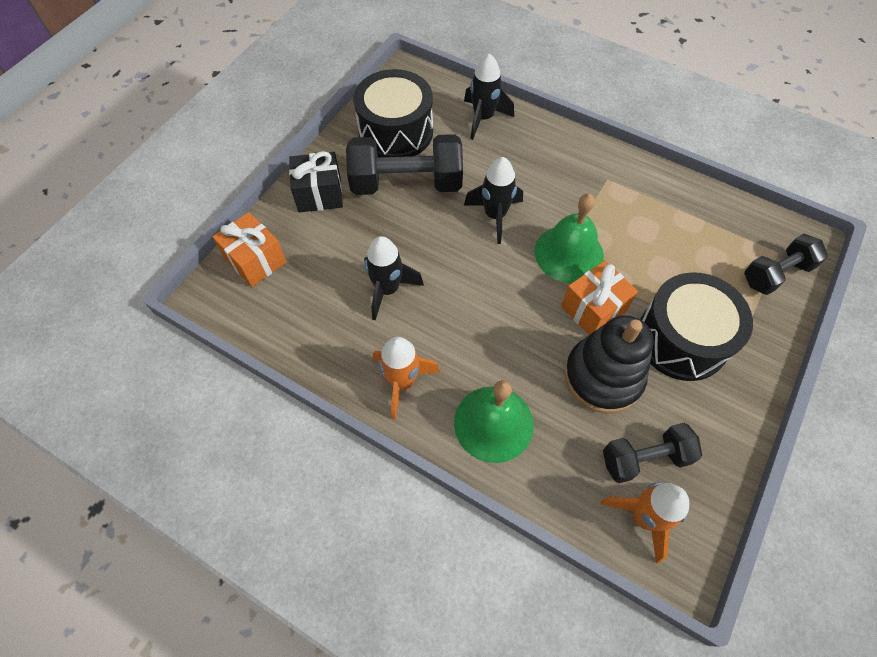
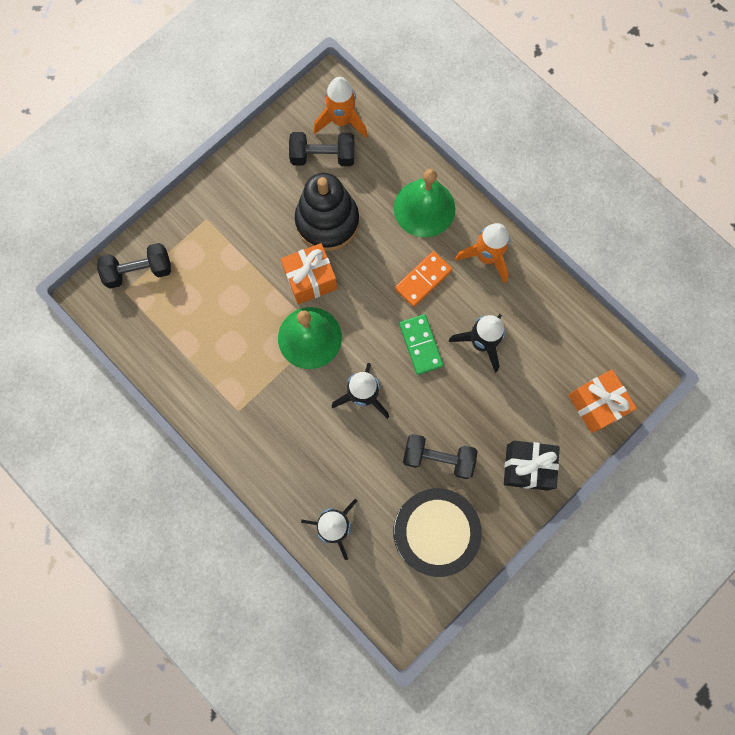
camera: 165 degrees left, 15 degrees up
(406, 183) = (438, 458): black dumbbell -> black dumbbell, size x0.62
(451, 273) = (421, 345): none -> green domino
(469, 338) = (423, 280): none -> orange domino
(682, 339) = (250, 235): black drum -> none

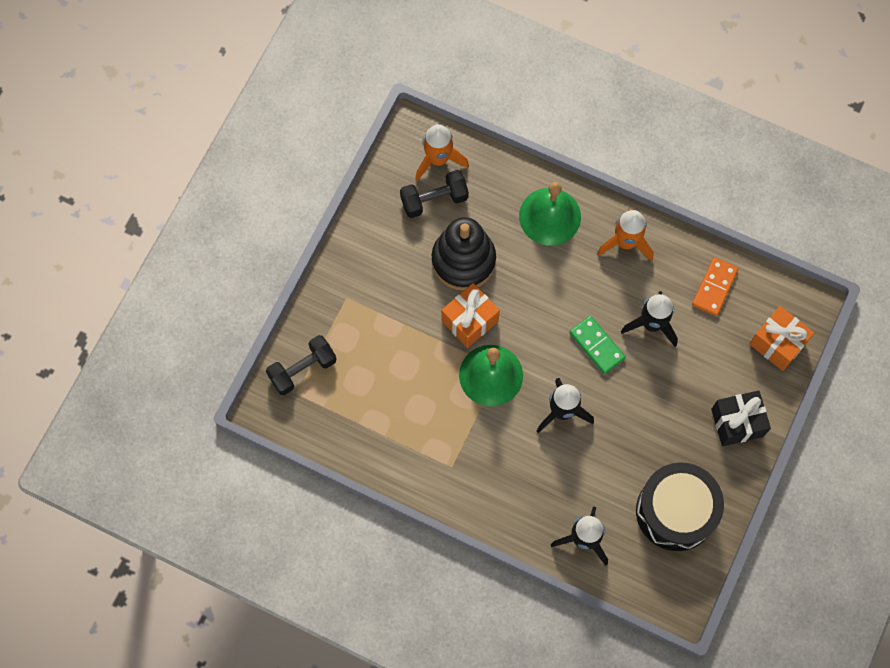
camera: 20 degrees left, 5 degrees down
(423, 280) = (575, 284): orange domino -> orange domino (714, 287)
(438, 458) = (653, 443): black dumbbell -> none

